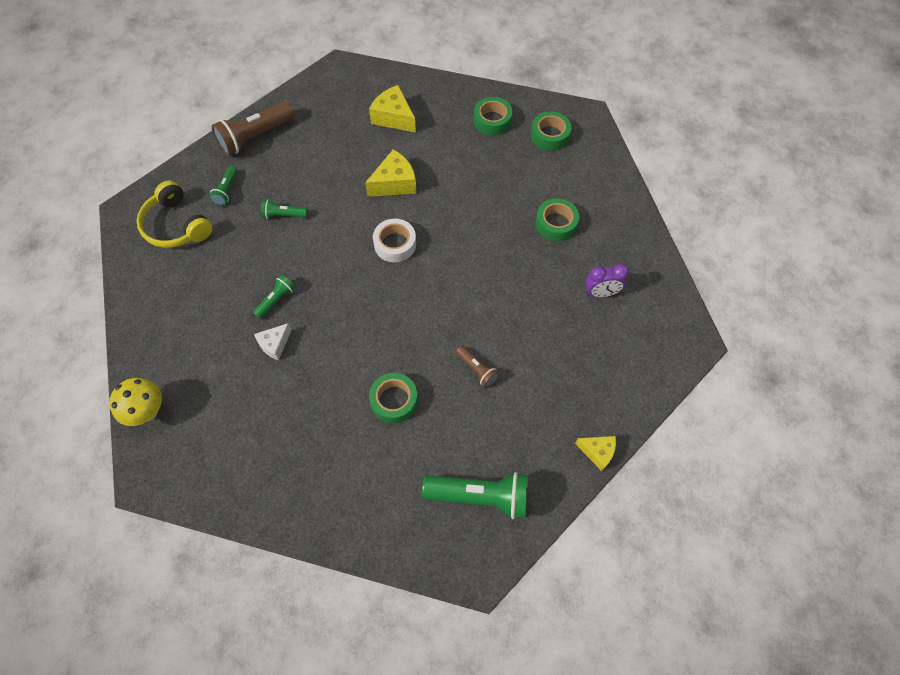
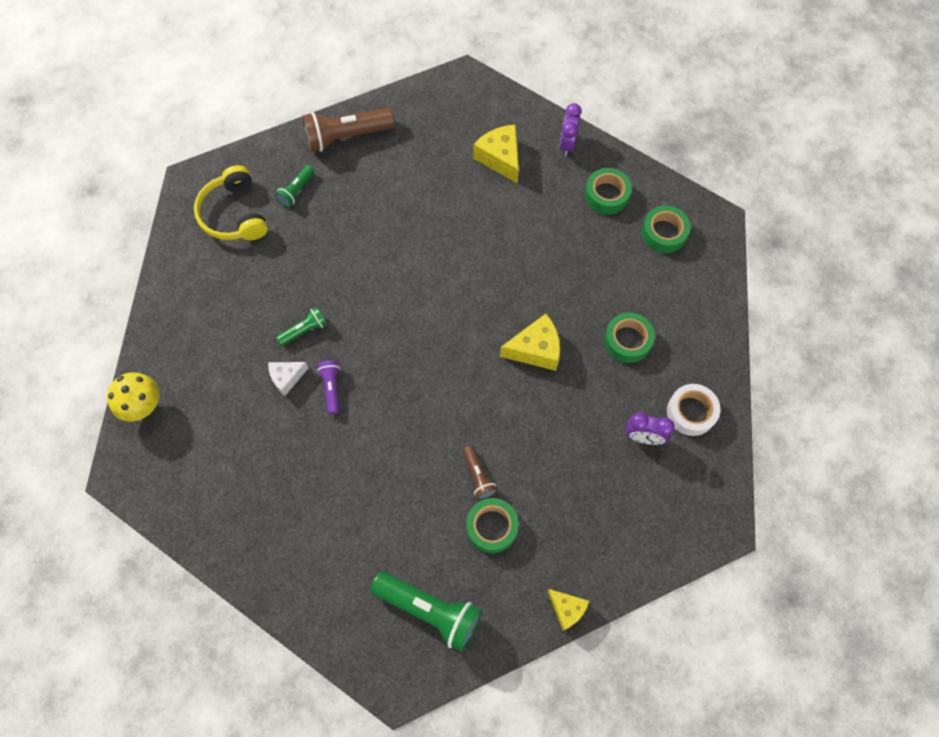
camera: 20 degrees right, 5 degrees up
(283, 215) = (344, 237): green flashlight -> none
(319, 340) = (331, 388): none -> purple flashlight
(394, 183) = (472, 237): yellow cheese -> yellow cheese (535, 349)
(394, 400) = (382, 479): green tape -> green tape (492, 527)
(395, 244) = (446, 308): white tape -> white tape (691, 412)
(444, 92) = (567, 144): none -> purple clock

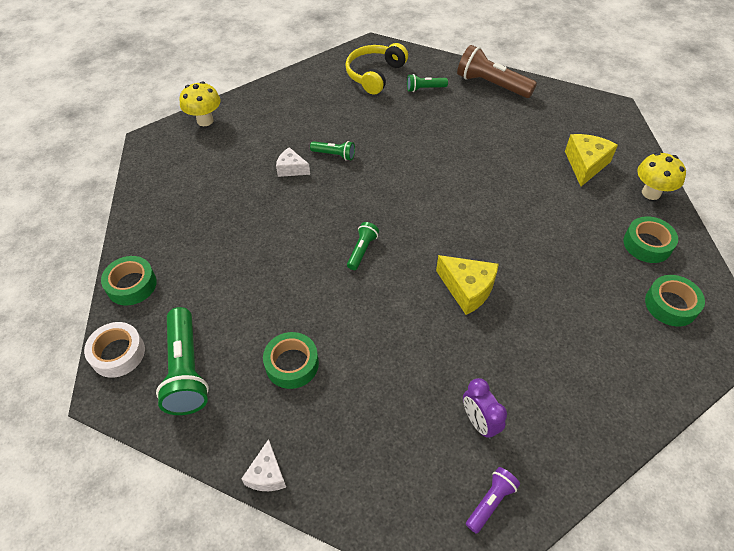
camera: 50 degrees right, 15 degrees down
(331, 388) = (308, 195): purple flashlight -> purple flashlight (490, 502)
(431, 393) = (362, 250): none -> green flashlight
(478, 476) = (325, 325): brown flashlight -> none
(567, 144) = (651, 193): purple clock -> yellow mushroom
(567, 609) = (267, 474): yellow cheese -> white cheese
(627, 341) = (548, 346): green tape -> green tape (131, 285)
(691, 412) = (543, 445): white tape -> white tape (118, 353)

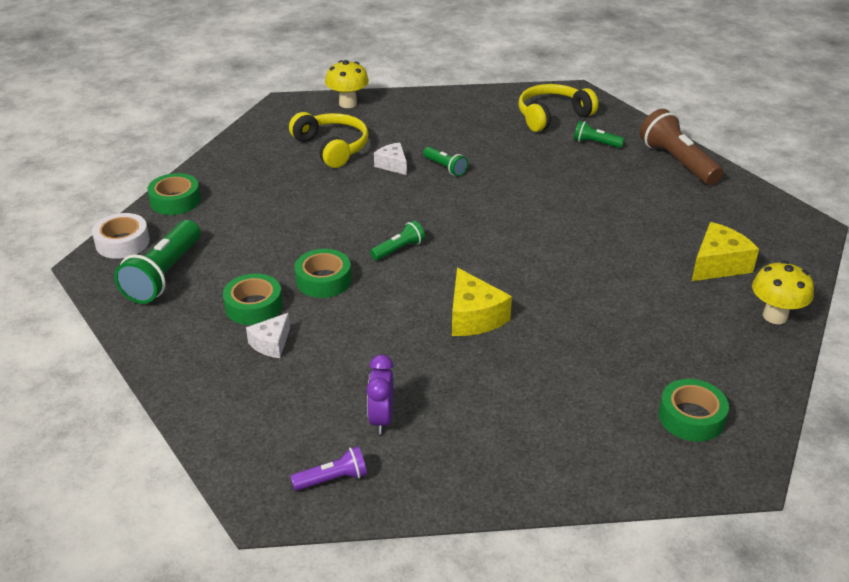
camera: 30 degrees right, 15 degrees down
(227, 171) = (332, 147): none -> yellow headphones
(267, 474) = (161, 371): white cheese -> white cheese (271, 344)
(647, 244) = (719, 357): green tape -> green tape (323, 280)

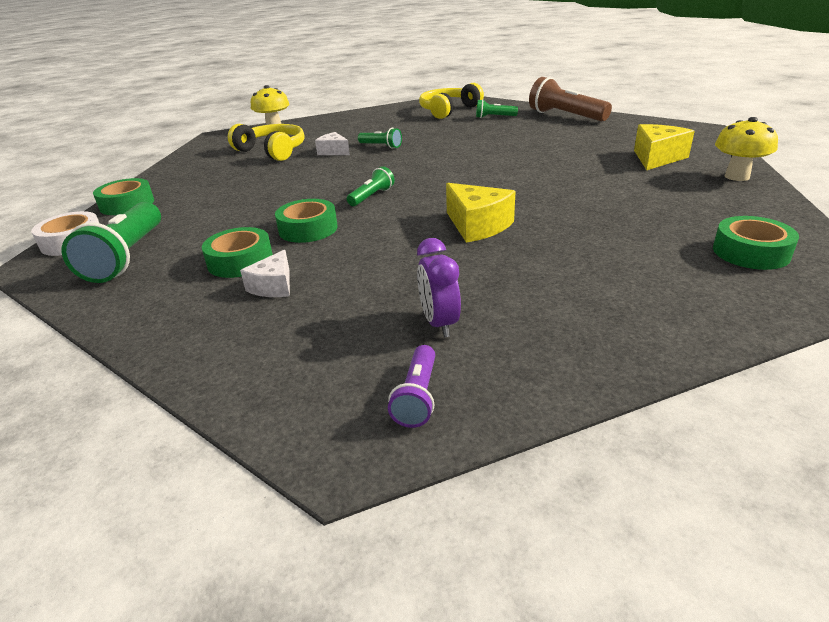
camera: 15 degrees left, 5 degrees down
(333, 479) = (417, 397): purple flashlight -> purple flashlight turned 135 degrees clockwise

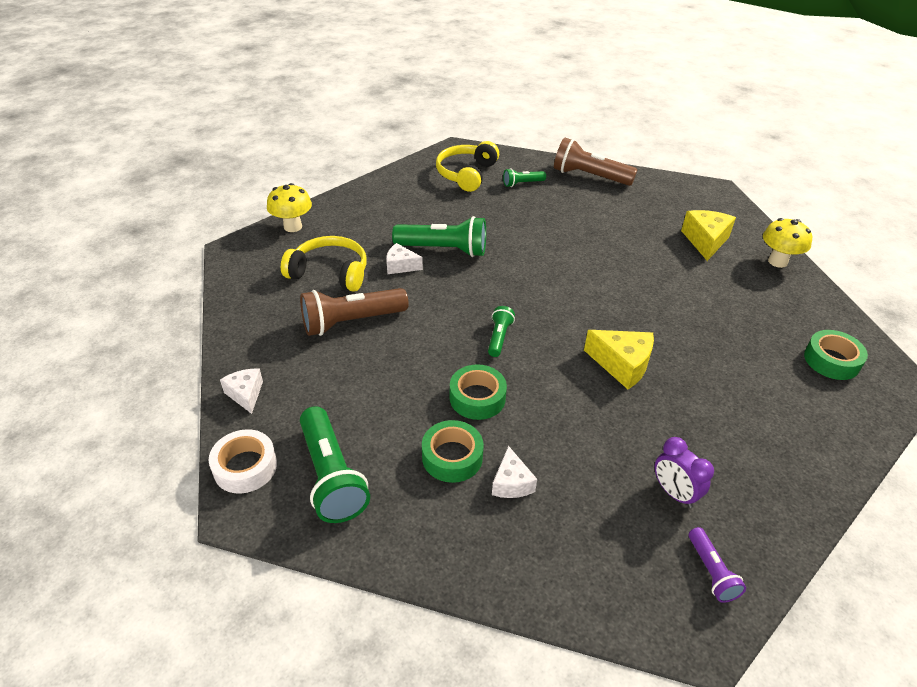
camera: 25 degrees left, 10 degrees up
(127, 204) = (246, 394): green tape -> white cheese
(256, 176) = (351, 322): none -> brown flashlight
(381, 146) = (444, 250): green flashlight -> green flashlight, size x1.92

